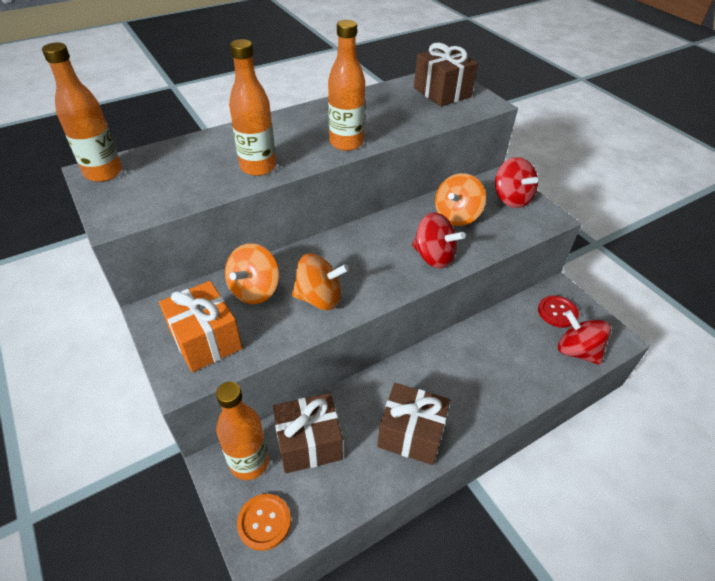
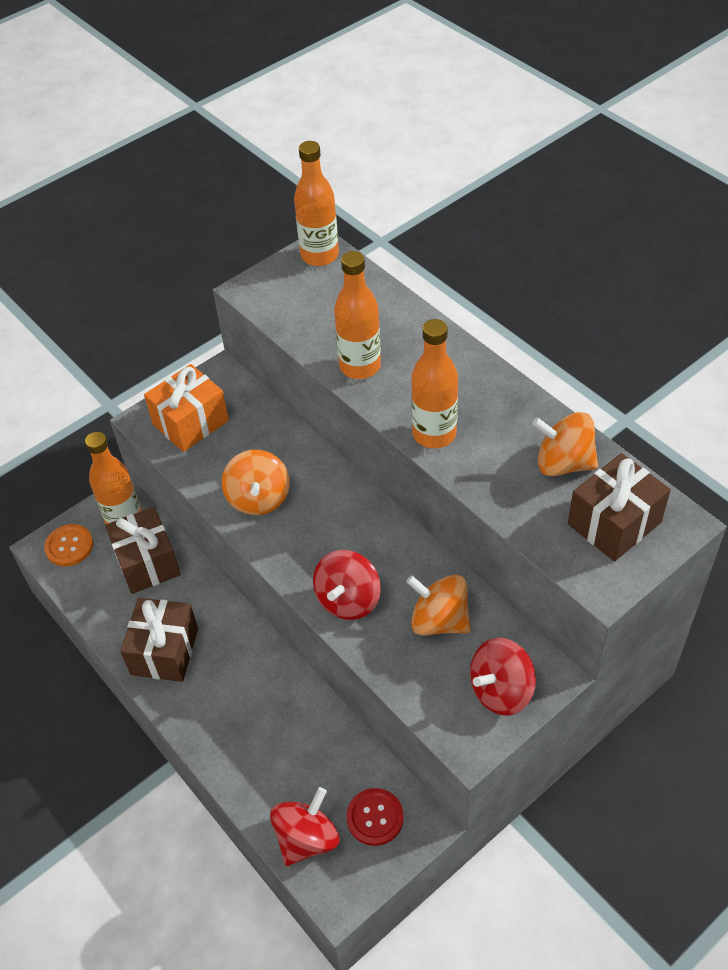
camera: 85 degrees right, 5 degrees up
(255, 290) = (261, 441): orange spinning top -> orange spinning top (563, 463)

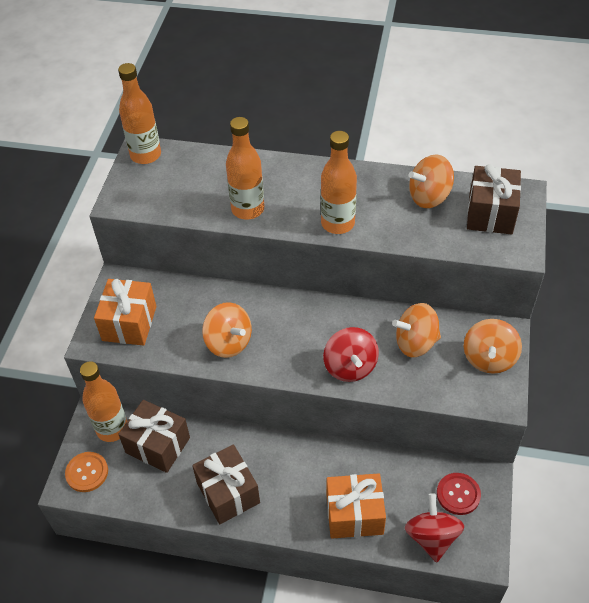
camera: 40 degrees left, 0 degrees up
(255, 758) = (354, 514): none -> orange gift
(501, 690) = (489, 358): red spinning top -> orange spinning top

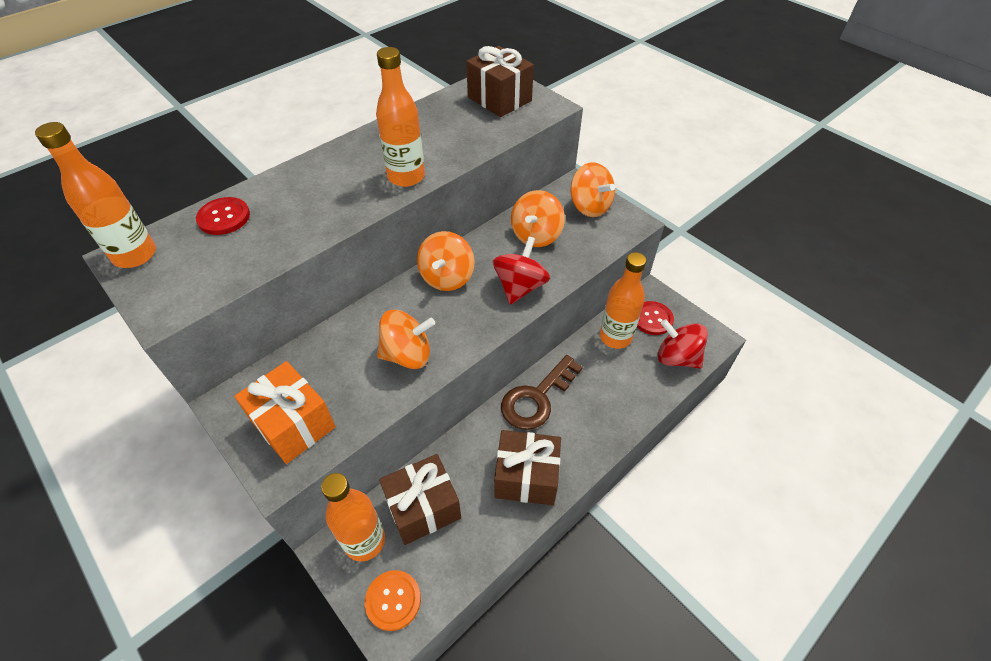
camera: 55 degrees left, 0 degrees up
(210, 166) = (224, 217): none -> red button
(248, 209) = (314, 221): orange bottle -> orange bottle (615, 337)
(300, 457) = (536, 398): none -> brown key
(350, 367) = (520, 287): red spinning top -> red spinning top turned 90 degrees counterclockwise
(354, 514) = (621, 394): orange gift -> none
(429, 197) = (444, 116): orange spinning top -> orange spinning top (447, 277)

